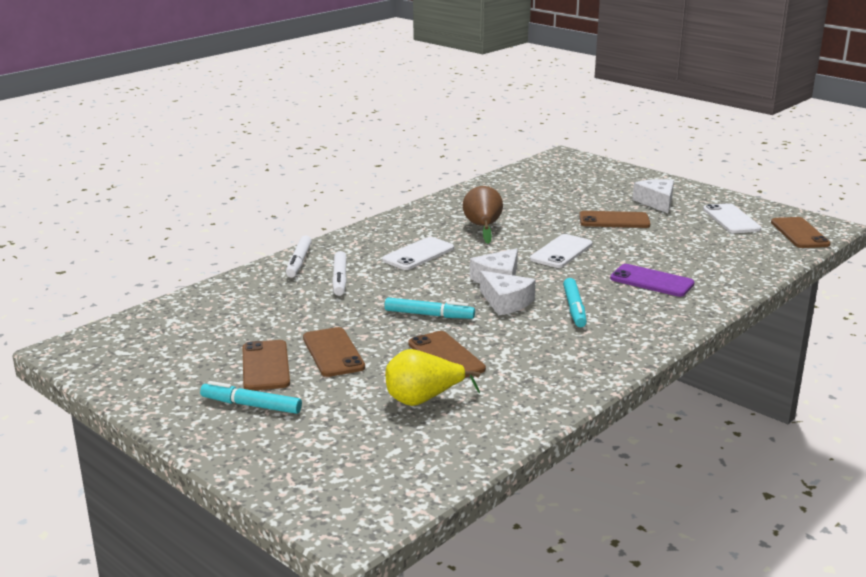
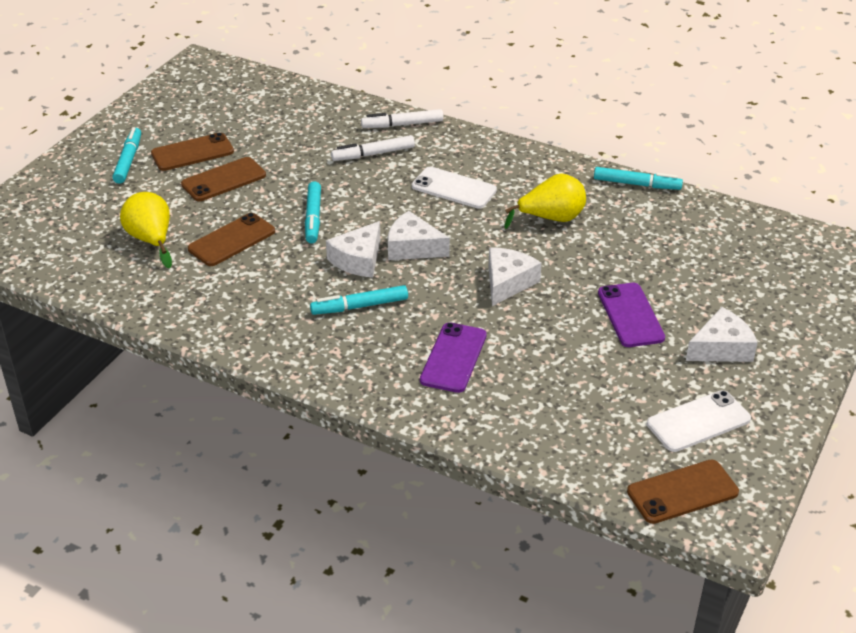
camera: 75 degrees right, 15 degrees up
(453, 196) = (637, 184): none -> turquoise marker
(483, 227) = (551, 219): brown pear -> yellow pear
(561, 252) = (508, 282): white phone -> white cheese
(614, 220) = (630, 315): brown phone -> purple phone

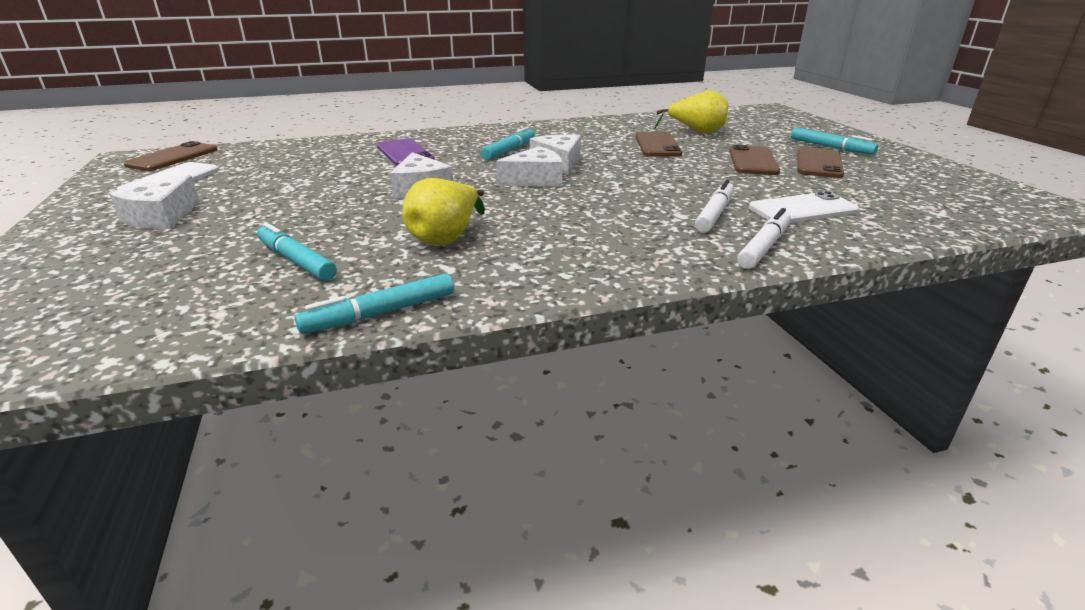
camera: 135 degrees right, 10 degrees down
(313, 218) = (642, 168): turquoise marker -> turquoise marker (296, 261)
(454, 188) = (586, 221): white phone -> white phone (803, 209)
(630, 315) = (277, 207): purple phone -> none

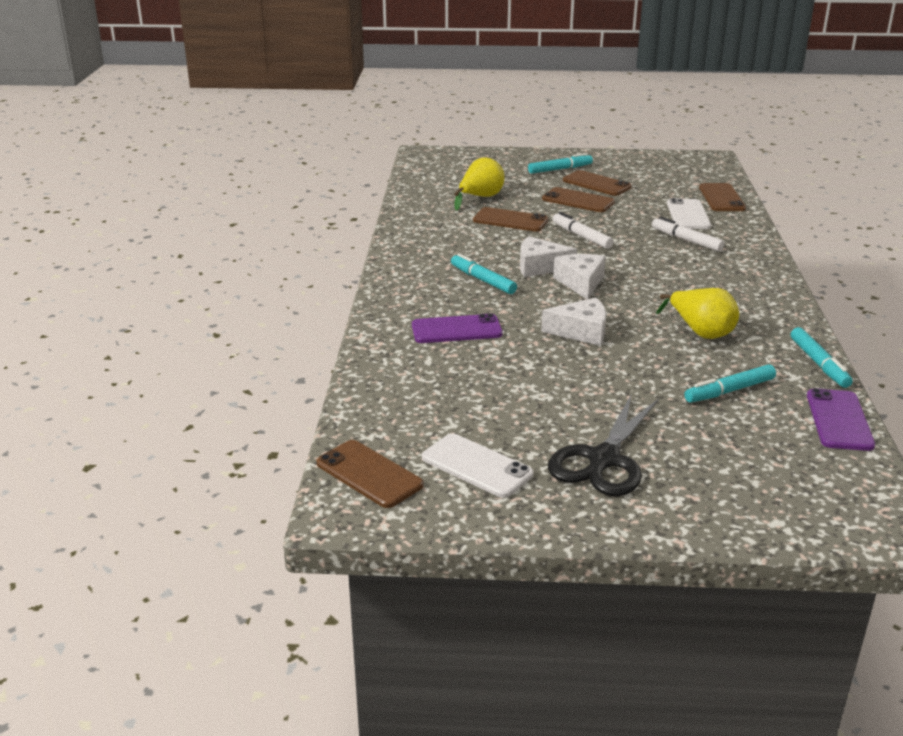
camera: 70 degrees left, 0 degrees up
(161, 217) = (603, 460): white cheese -> black scissors
(210, 333) = (839, 420): none -> purple phone
(764, 247) = (745, 241): white marker -> white marker (581, 236)
(904, 224) = (721, 198): none -> brown phone

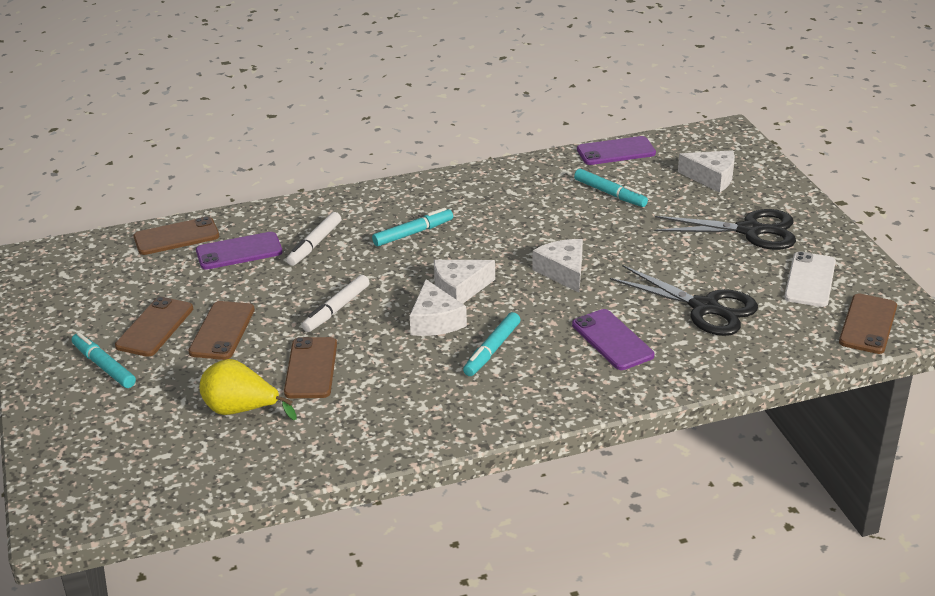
camera: 110 degrees left, 5 degrees up
(470, 387) = (706, 308): none -> black scissors
(688, 215) = (239, 251): white phone -> purple phone
(700, 332) = (520, 215): yellow pear -> none
(748, 471) = (711, 178): none -> white cheese
(819, 364) = (537, 162): turquoise marker -> turquoise marker (413, 233)

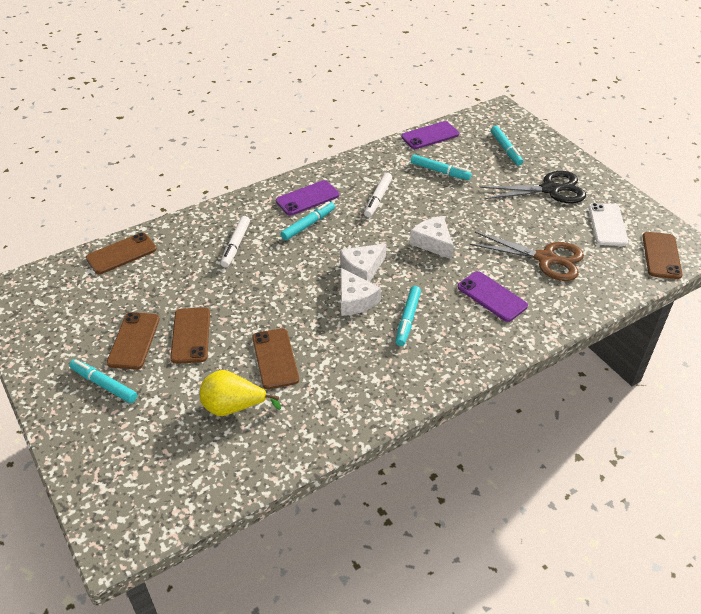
camera: 15 degrees left, 10 degrees up
(239, 251) = (178, 260): purple phone -> purple phone (307, 198)
(336, 309) = (275, 301): white marker -> white marker (378, 199)
(706, 308) = (546, 259): black scissors -> brown scissors
(711, 178) = (506, 149): white cheese -> turquoise marker

